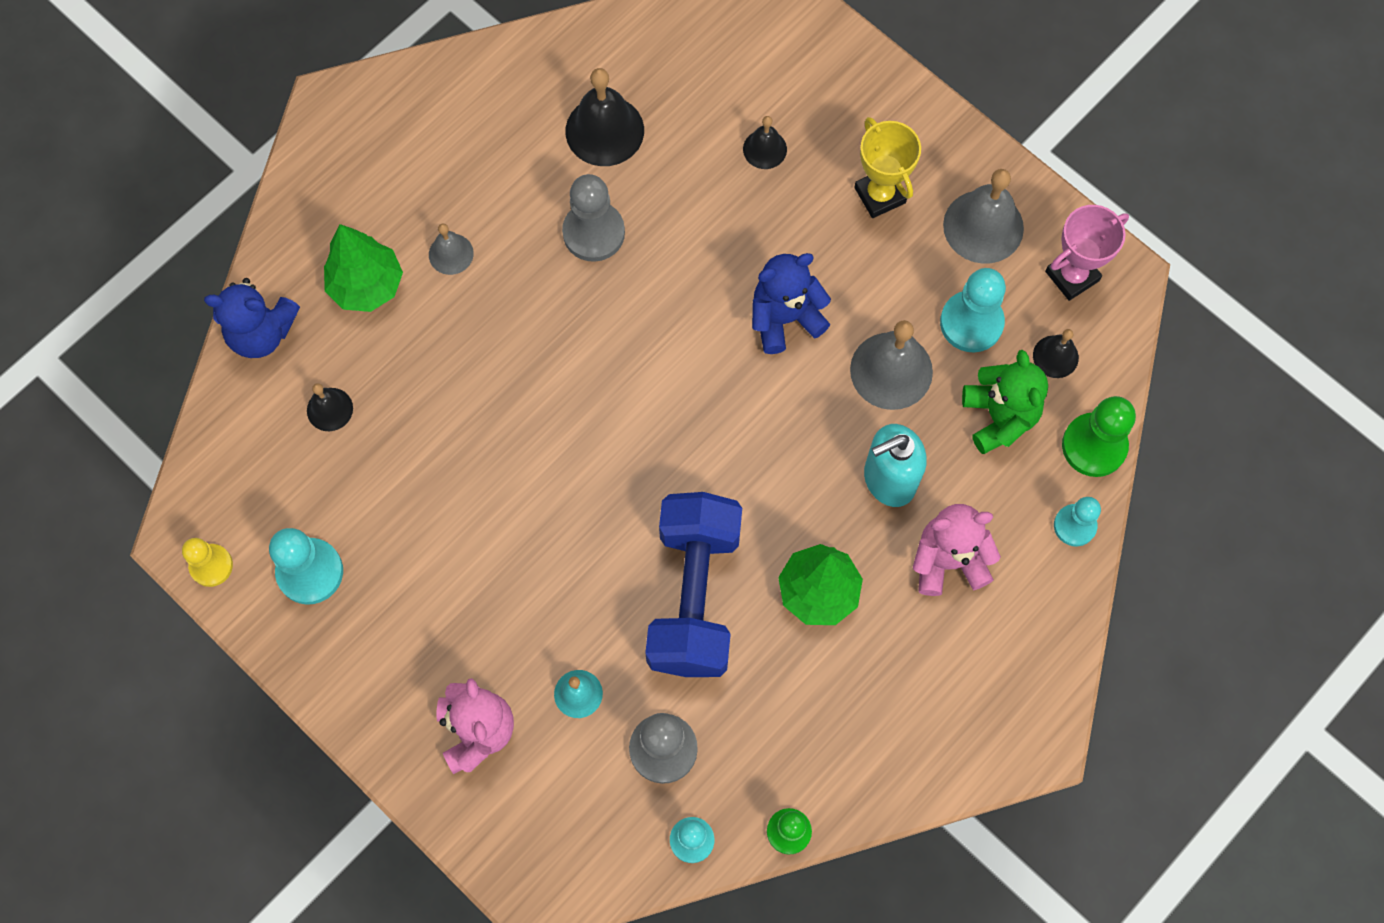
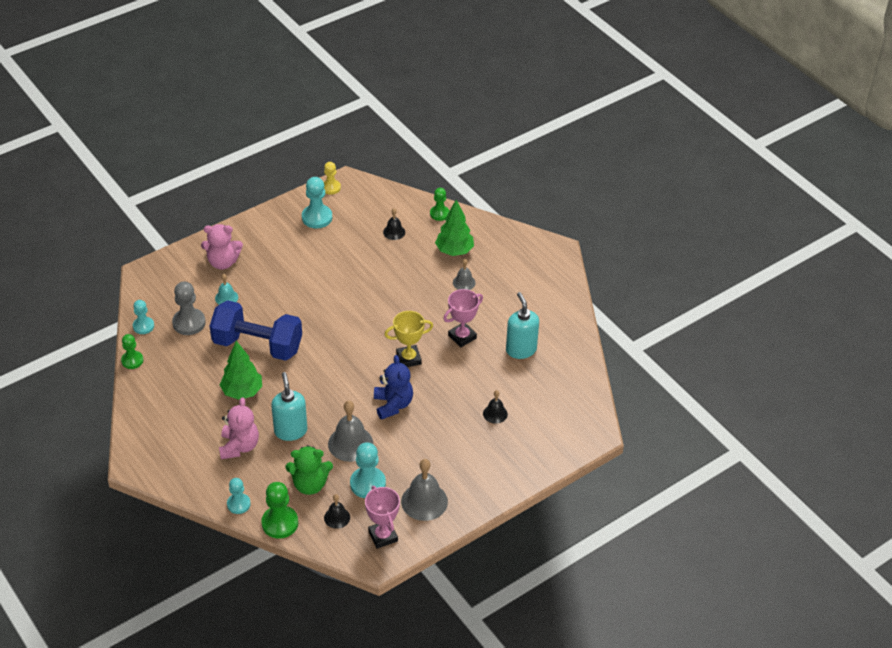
camera: 100 degrees right, 25 degrees down
(261, 333) = (439, 213): blue teddy bear -> green pawn
(593, 233) = (462, 337): grey pawn -> pink trophy
(604, 130) = (521, 350): black bell -> turquoise soap dispenser
(880, 195) = (455, 458): yellow trophy -> yellow trophy (408, 359)

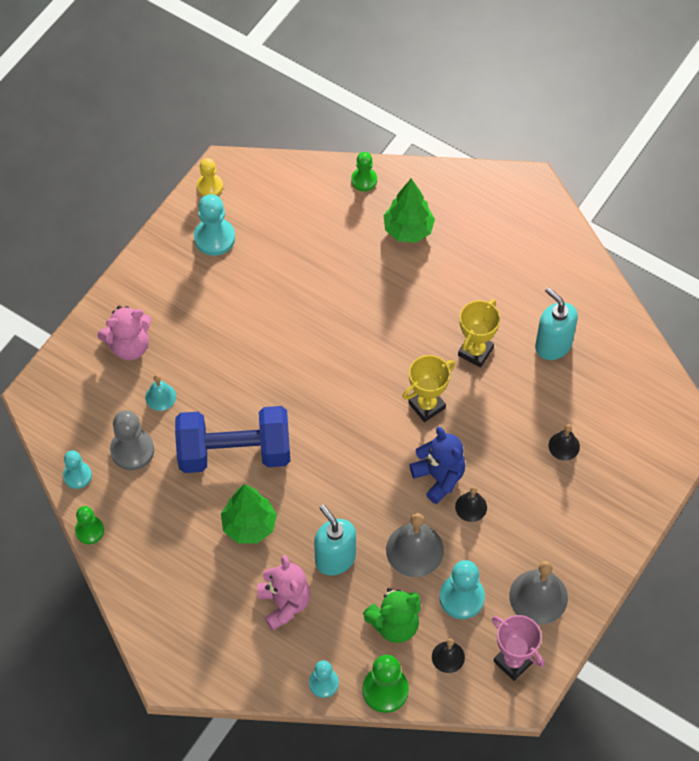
camera: 20 degrees left, 15 degrees up
(394, 232) = (321, 227): black bell -> black bell (471, 507)
(462, 337) = (475, 351): pink trophy -> yellow trophy
(464, 282) = (441, 272): grey bell -> none

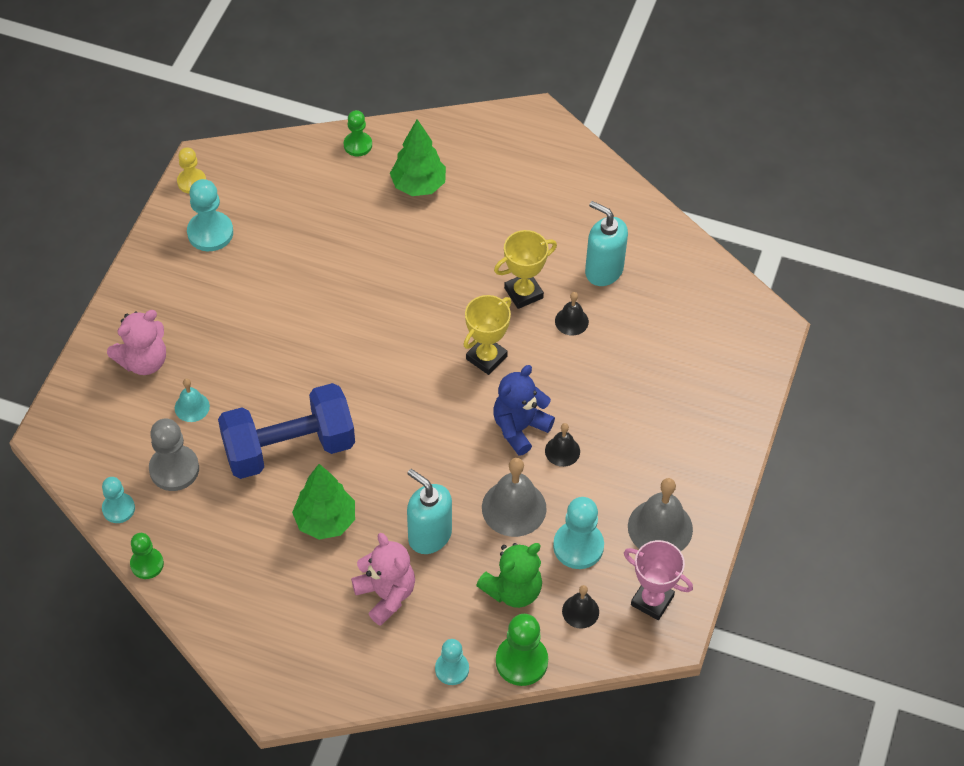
camera: 15 degrees left, 5 degrees down
(439, 477) = (519, 428): blue teddy bear -> blue teddy bear turned 90 degrees counterclockwise
(475, 351) = (523, 293): yellow trophy -> yellow trophy turned 45 degrees clockwise
(564, 446) = (643, 369): black bell -> black bell (571, 321)

